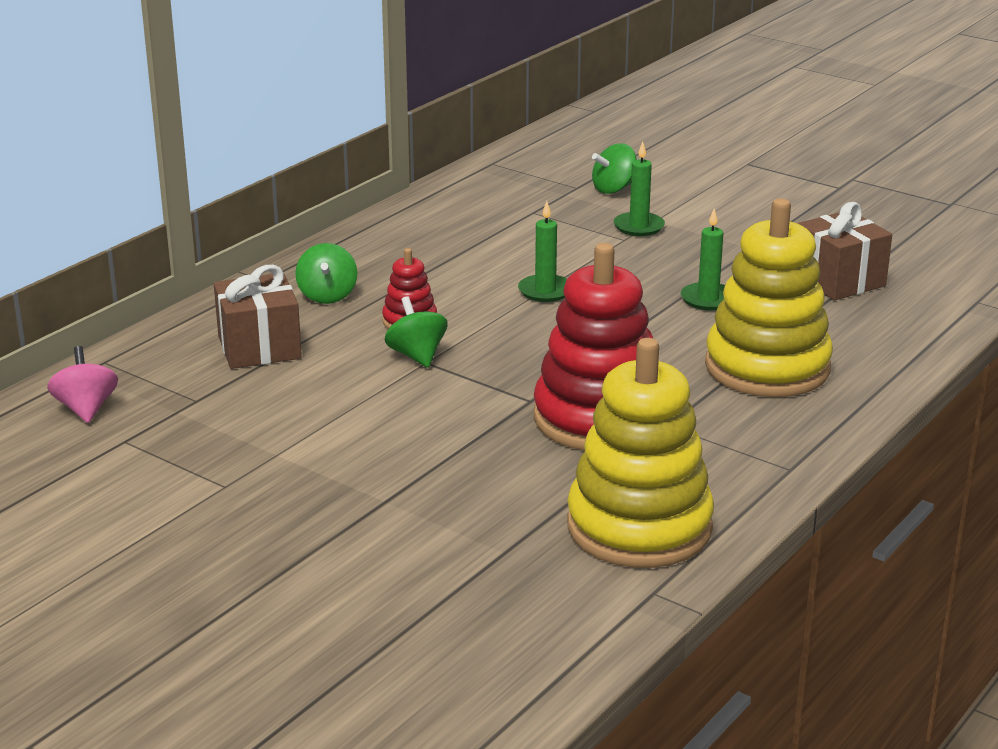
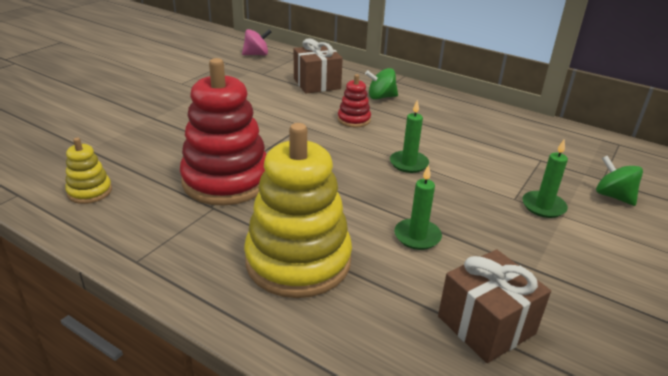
camera: 85 degrees right, 5 degrees up
(417, 356) = (310, 122): green spinning top -> none
(639, 527) = (90, 192): yellow stacking toy -> yellow stacking toy, size x0.46

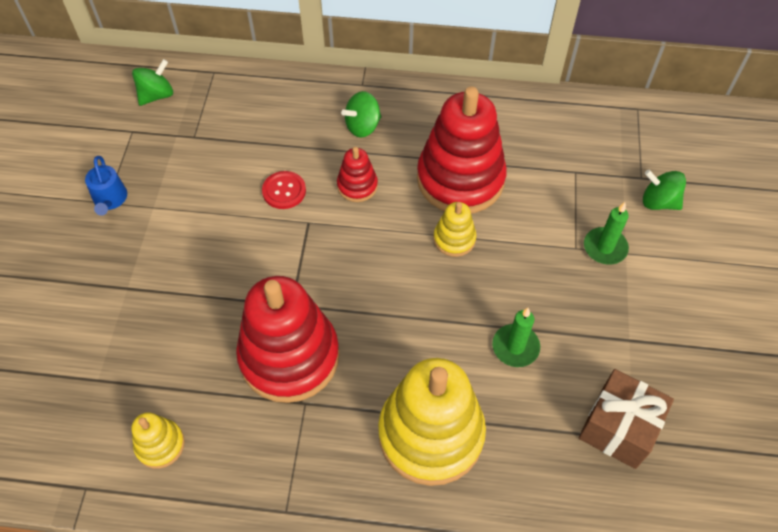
camera: 25 degrees left, 25 degrees up
(185, 82) = (110, 199): none -> blue watering can
(256, 54) = (157, 95): pink spinning top -> green spinning top
(299, 108) = (284, 191): none -> red button
(317, 84) = (273, 130): brown gift -> none
(409, 163) = (454, 239): green candle -> yellow stacking toy
(437, 137) = (460, 179): none -> red stacking toy

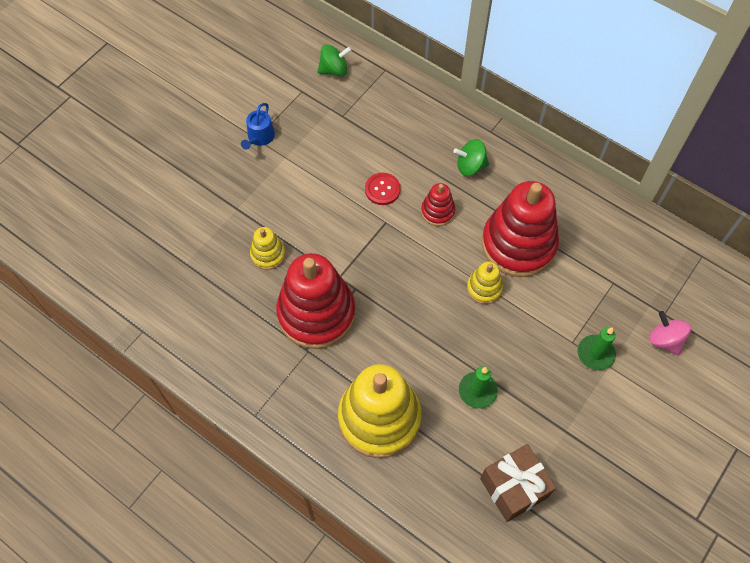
camera: 30 degrees right, 5 degrees up
(160, 445) = (201, 328): yellow stacking toy -> yellow stacking toy (268, 254)
(658, 202) = (664, 340): green spinning top -> pink spinning top

